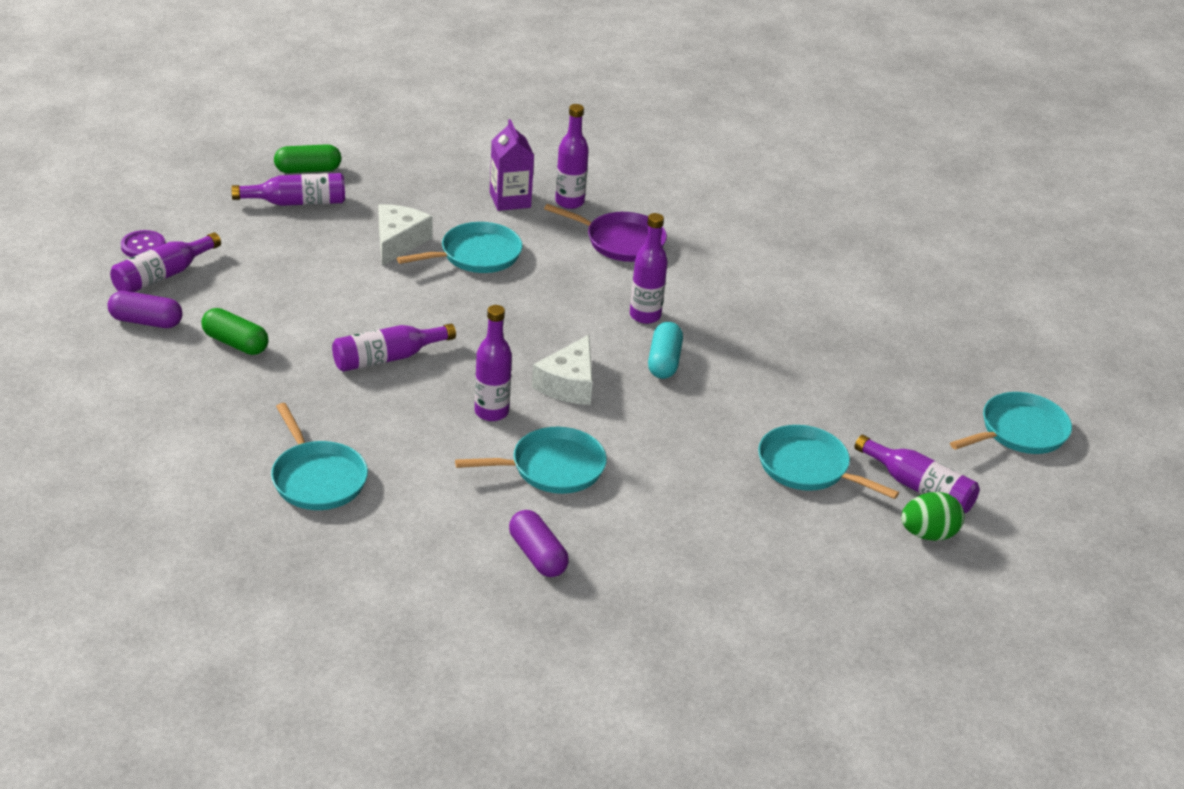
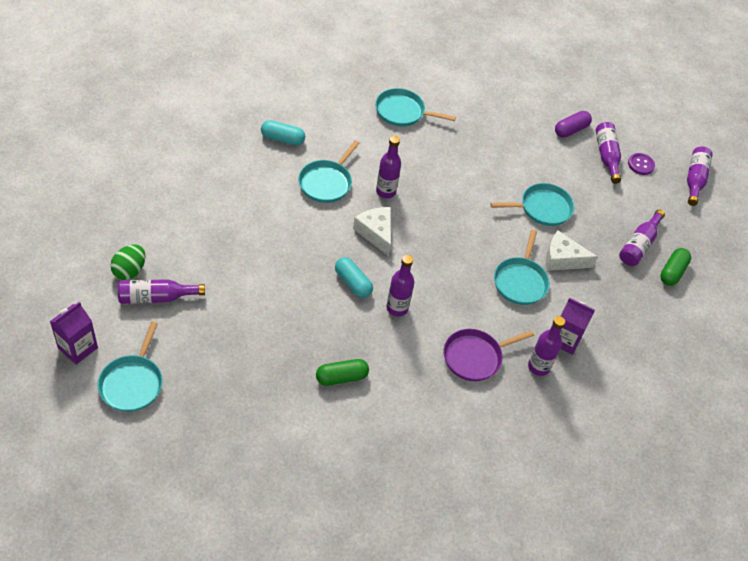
camera: 130 degrees right, 15 degrees up
(235, 343) = (525, 146): green capsule -> green capsule (341, 377)
(387, 358) = (463, 186): purple bottle -> purple bottle (695, 180)
(398, 242) = (562, 259): white cheese -> white cheese turned 135 degrees clockwise
(537, 555) = (282, 139): purple capsule -> turquoise capsule
(807, 467) = (220, 268): turquoise pan -> turquoise pan (542, 208)
(1061, 498) = (78, 348): none -> purple carton

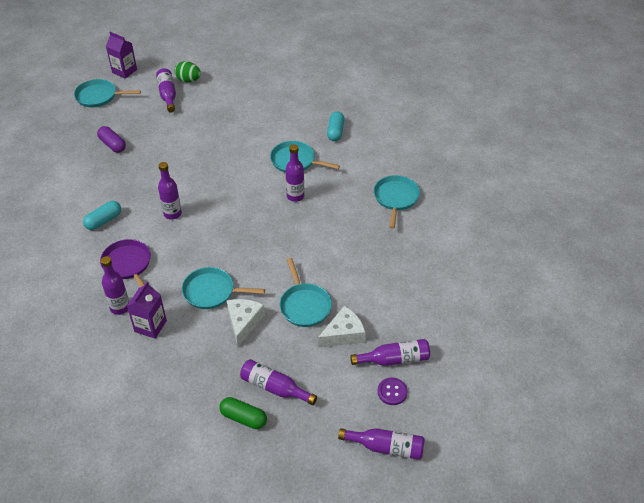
camera: 90 degrees right, 5 degrees down
(341, 377) = (106, 190): green capsule -> none
(353, 283) = (194, 186): turquoise capsule -> turquoise capsule (104, 221)
(376, 233) = (248, 194): white cheese -> white cheese (343, 334)
(571, 130) = (422, 327): purple capsule -> purple capsule (112, 145)

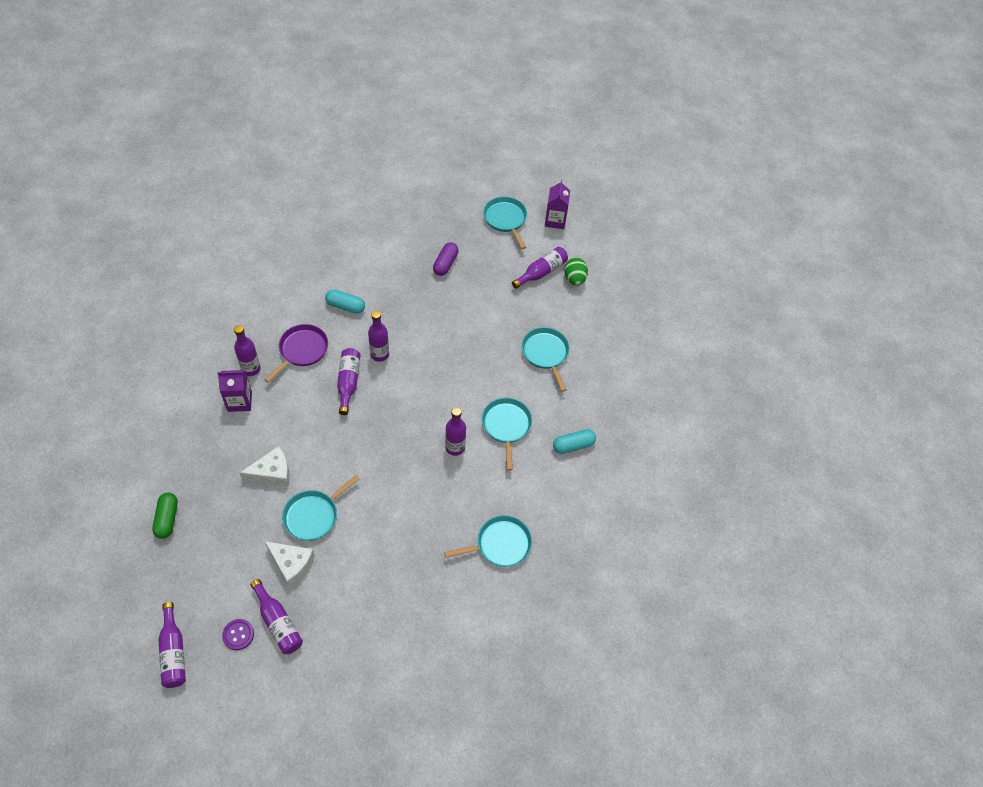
camera: 60 degrees right, 10 degrees up
(211, 292) = (298, 430): turquoise pan -> turquoise pan (545, 353)
(274, 387) = (208, 530): purple bottle -> purple bottle (348, 382)

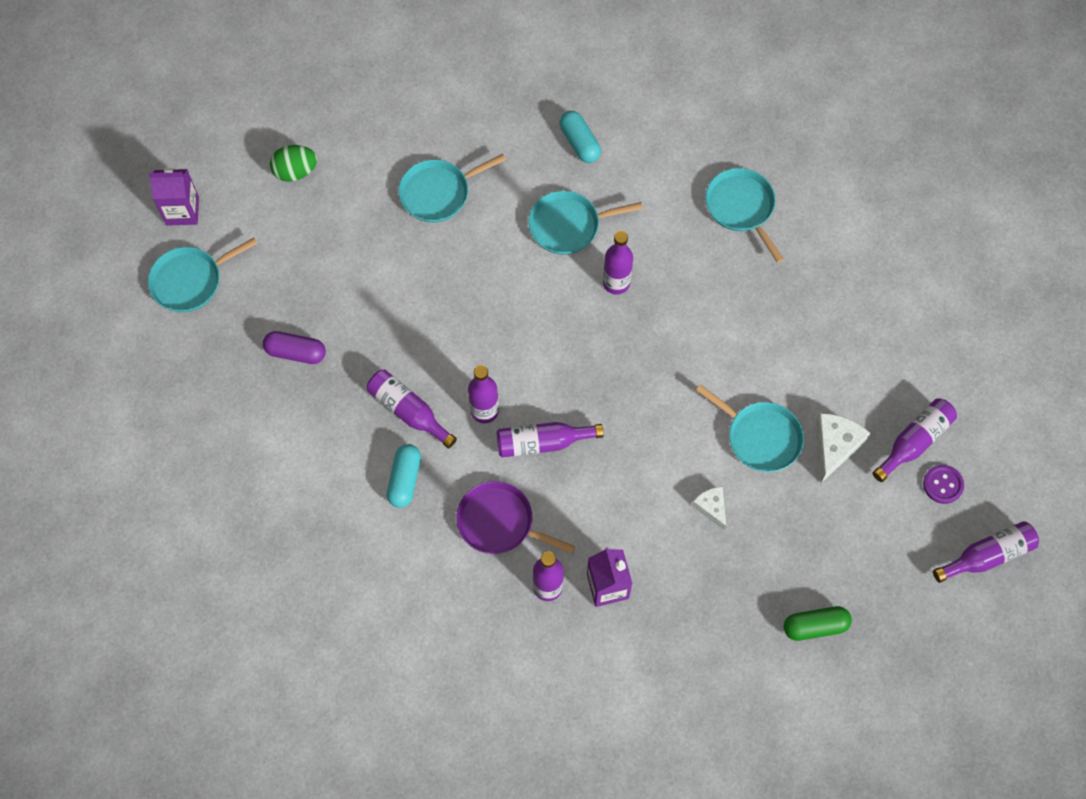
camera: 95 degrees left, 10 degrees up
(272, 473) = (711, 507): white cheese -> white cheese, size x0.62
(541, 272) = (290, 217): purple bottle -> purple bottle (408, 411)

